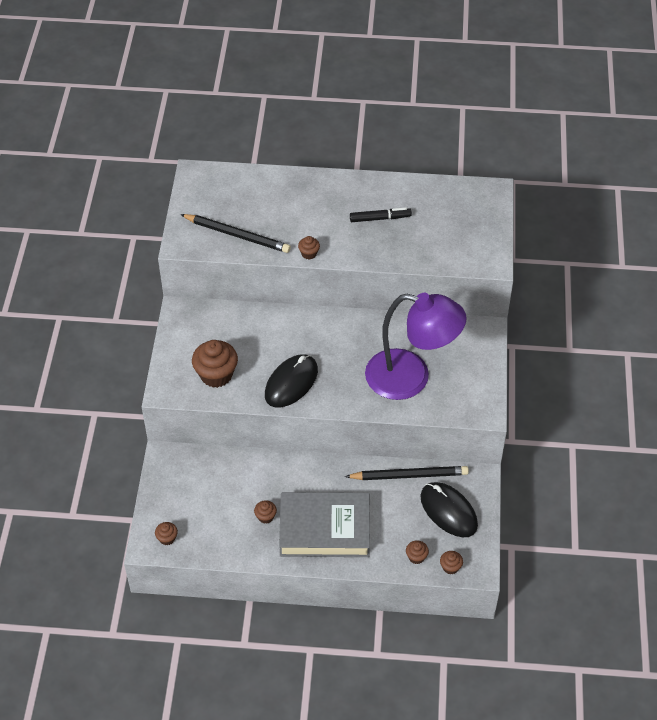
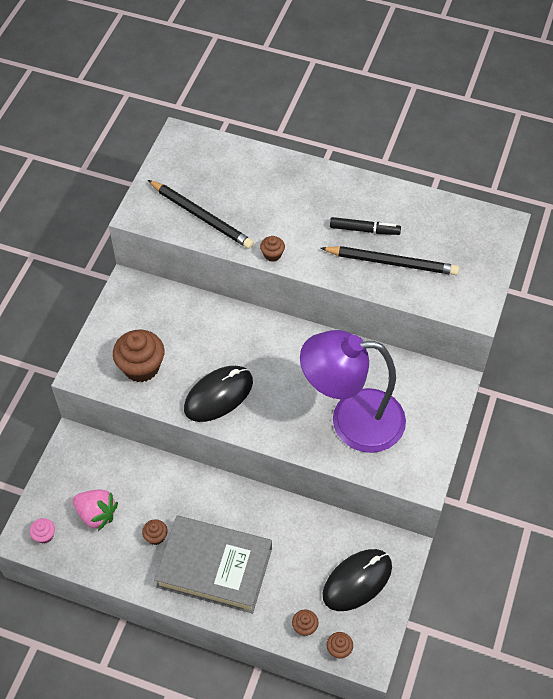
camera: 15 degrees right, 5 degrees up
(167, 538) = (44, 535): brown cupcake -> pink cupcake
(207, 511) = (96, 514): none -> pink strawberry
(409, 475) = (326, 527): black pencil -> black pencil (391, 262)
(411, 378) = (352, 420): purple lamp -> purple lamp turned 150 degrees clockwise
(448, 511) = (357, 581): black mouse -> black mouse turned 75 degrees clockwise

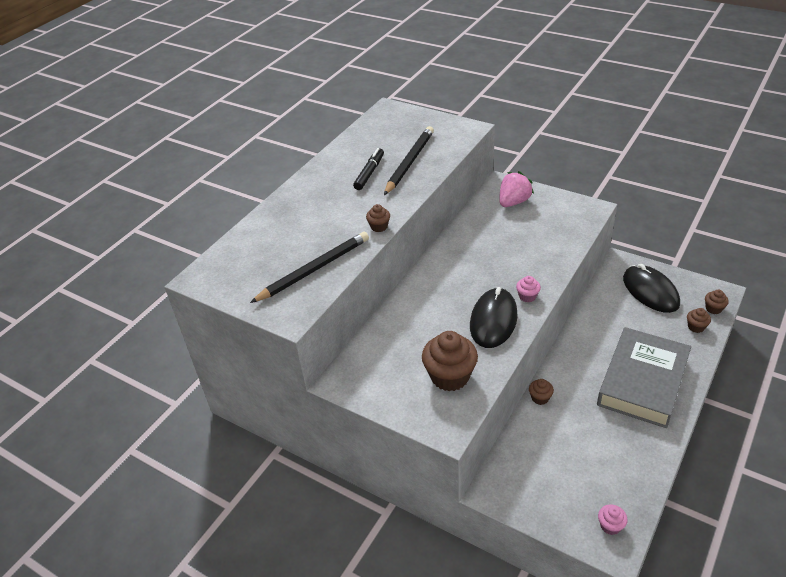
camera: 75 degrees left, 15 degrees down
(96, 514) = (585, 474): pink strawberry -> pink strawberry (513, 202)
(156, 536) = (611, 424): brown cupcake -> brown cupcake (540, 398)
(218, 395) = (493, 320): black mouse -> black mouse turned 45 degrees clockwise
(257, 423) = (527, 296): none -> pink cupcake
(352, 420) = (530, 240): purple lamp -> none

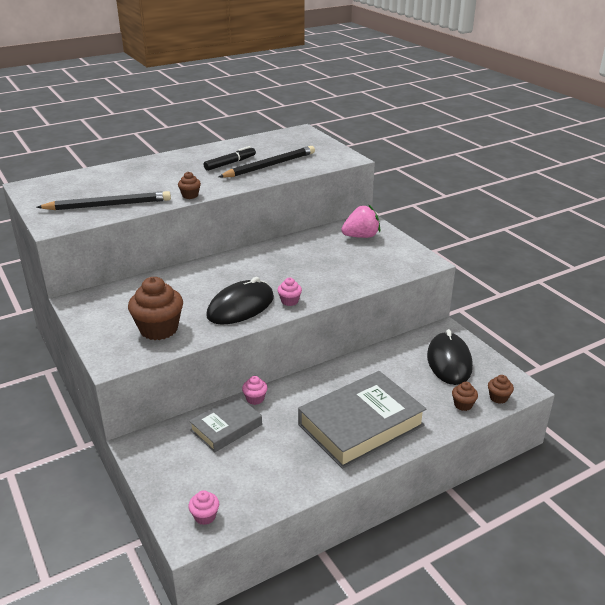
camera: 25 degrees right, 10 degrees down
(540, 398) = (255, 399): brown cupcake -> pink cupcake
(544, 437) = (226, 427): none -> grey book

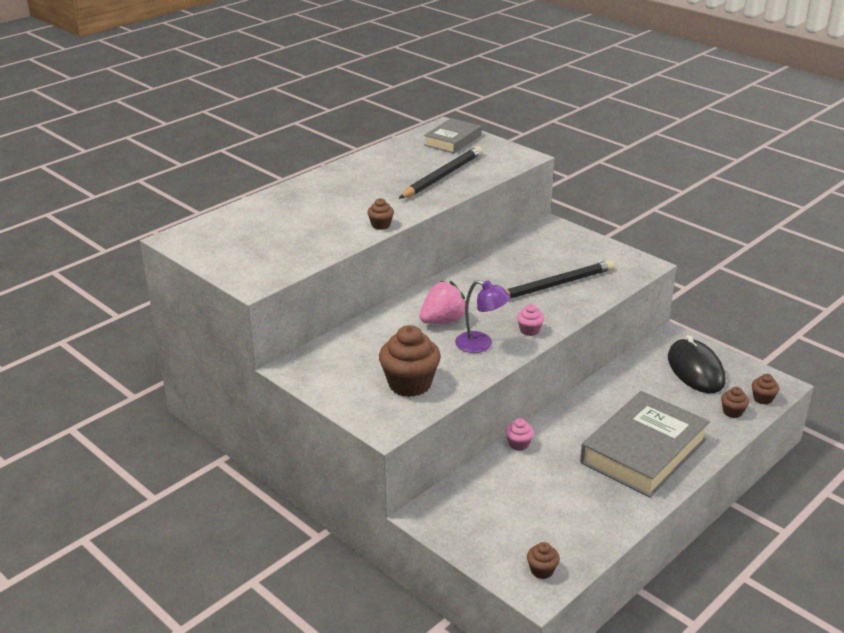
camera: 15 degrees left, 0 degrees up
(108, 205) = (295, 250): black pencil -> black pencil (554, 285)
(205, 516) = (542, 570): pink cupcake -> brown cupcake
(226, 427) = (507, 479): grey book -> grey book (452, 140)
(230, 163) = (394, 179): black marker -> none
(240, 306) = (481, 345): black mouse -> purple lamp
(361, 236) = (558, 245): pink strawberry -> pink strawberry (443, 320)

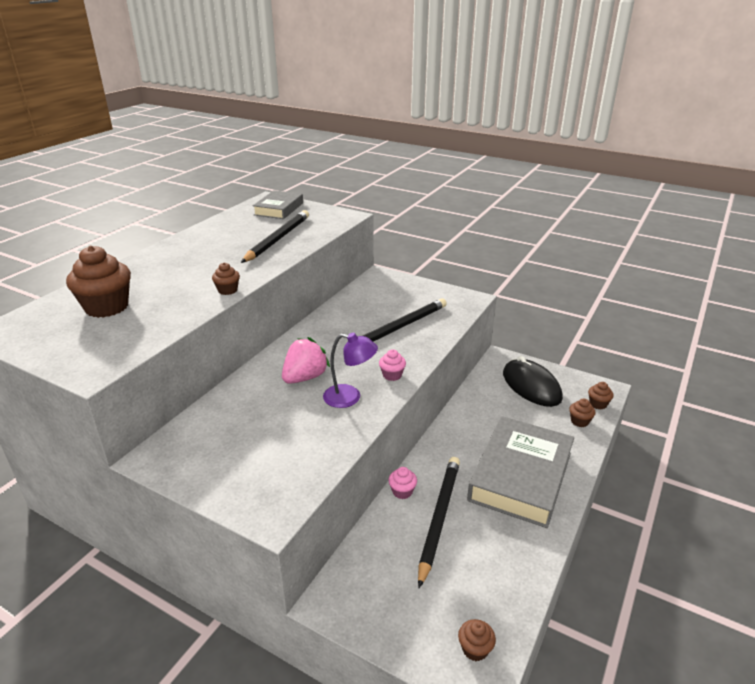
camera: 15 degrees left, 0 degrees up
(410, 384) = (287, 455): brown cupcake -> brown cupcake (107, 307)
(547, 471) = (439, 518): none -> black pencil

